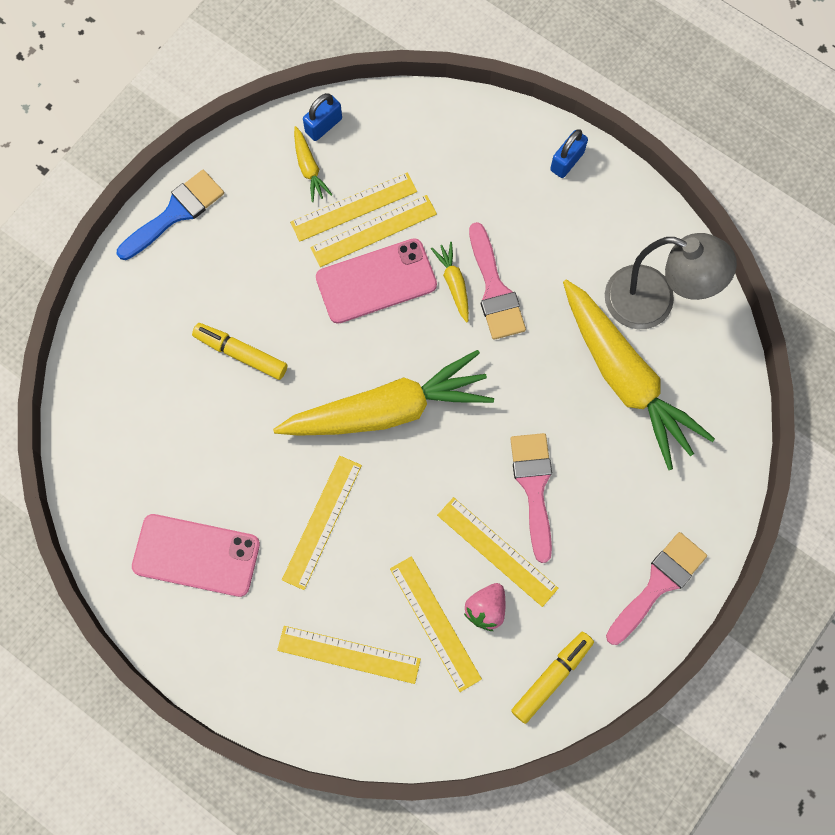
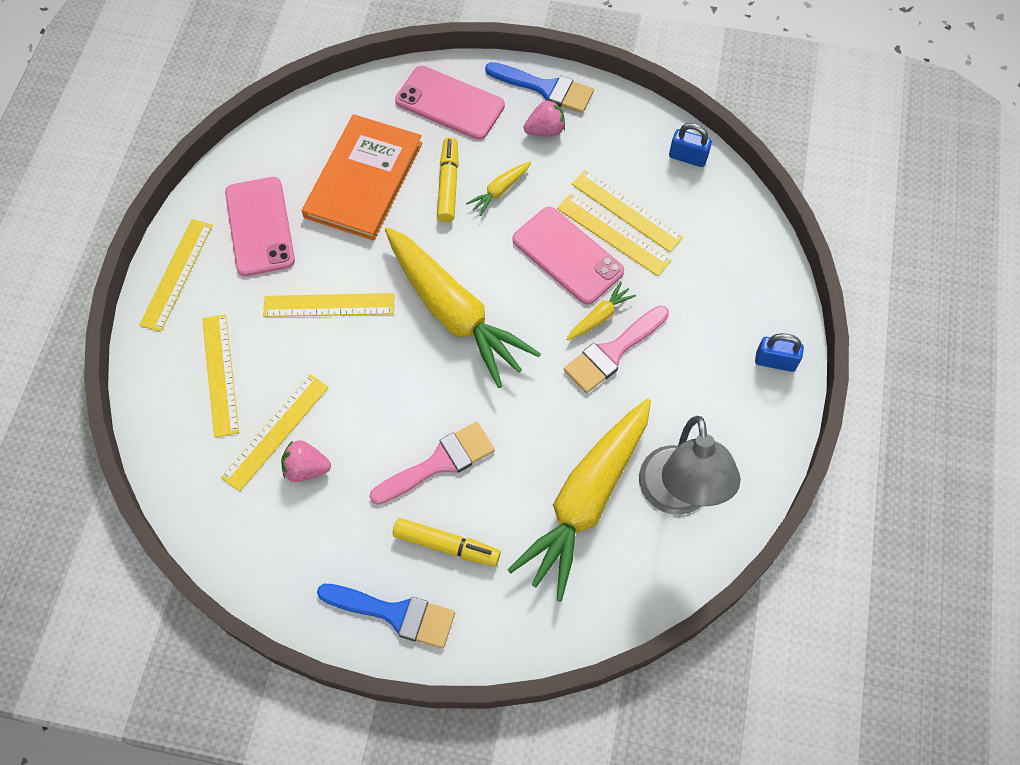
camera: 65 degrees right, 10 degrees down
(143, 310) = (450, 103): none -> pink phone
(192, 432) = (363, 180): none -> orange book
(225, 236) = (545, 130): none -> pink strawberry
(309, 168) = (642, 163): yellow carrot -> yellow carrot (500, 191)
(497, 551) = (364, 456): yellow ruler -> yellow ruler (176, 274)
(551, 677) = (264, 551): yellow marker -> yellow marker (446, 545)
(658, 584) = (395, 614): pink brush -> blue brush

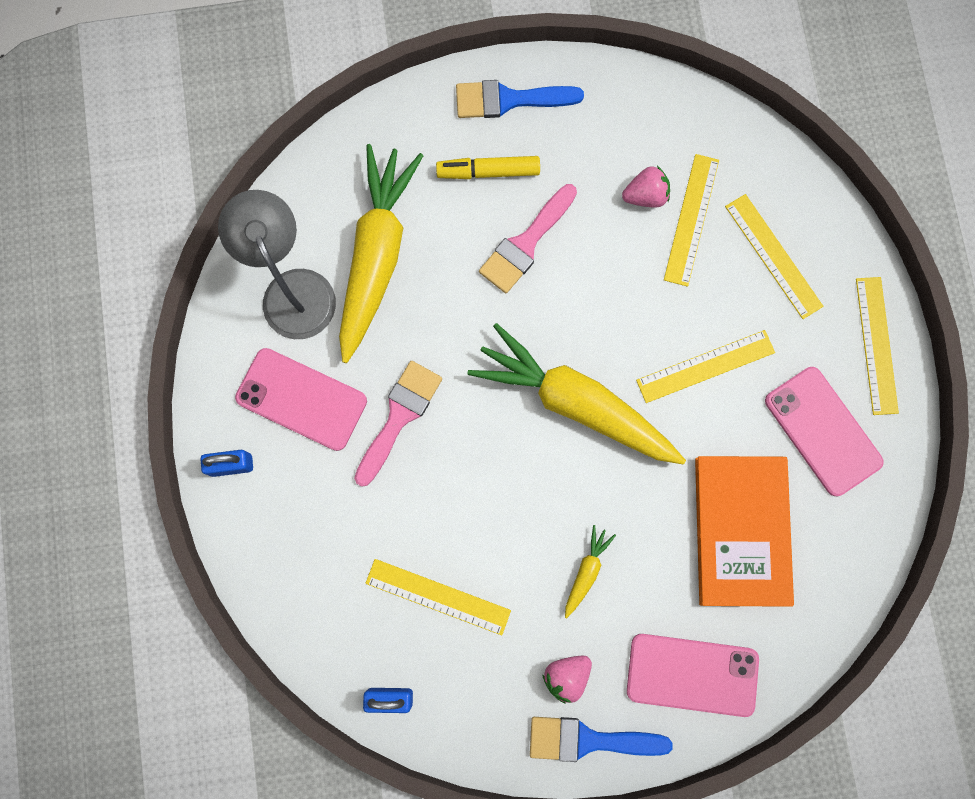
camera: 160 degrees right, 15 degrees up
(448, 185) = (646, 558): yellow marker -> none
(567, 255) = (483, 514): pink phone -> pink phone (301, 399)
(599, 317) = (425, 452): yellow carrot -> none
(613, 234) = (443, 559): yellow ruler -> none

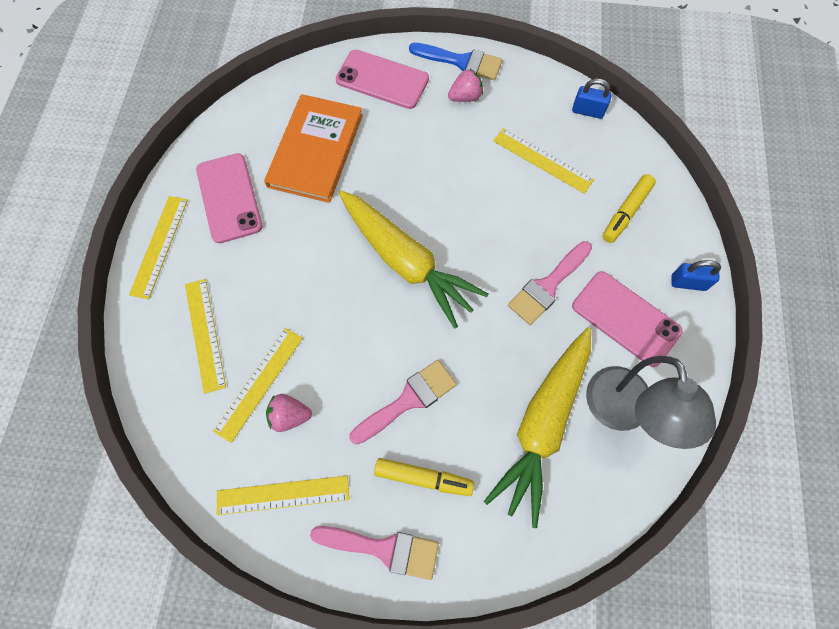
camera: 165 degrees left, 10 degrees down
(317, 545) = (626, 212): none -> yellow marker
(508, 100) = (384, 549): blue brush -> pink brush
(586, 571) = (433, 151): yellow carrot -> none
(705, 366) = (296, 263): yellow ruler -> yellow ruler (283, 495)

